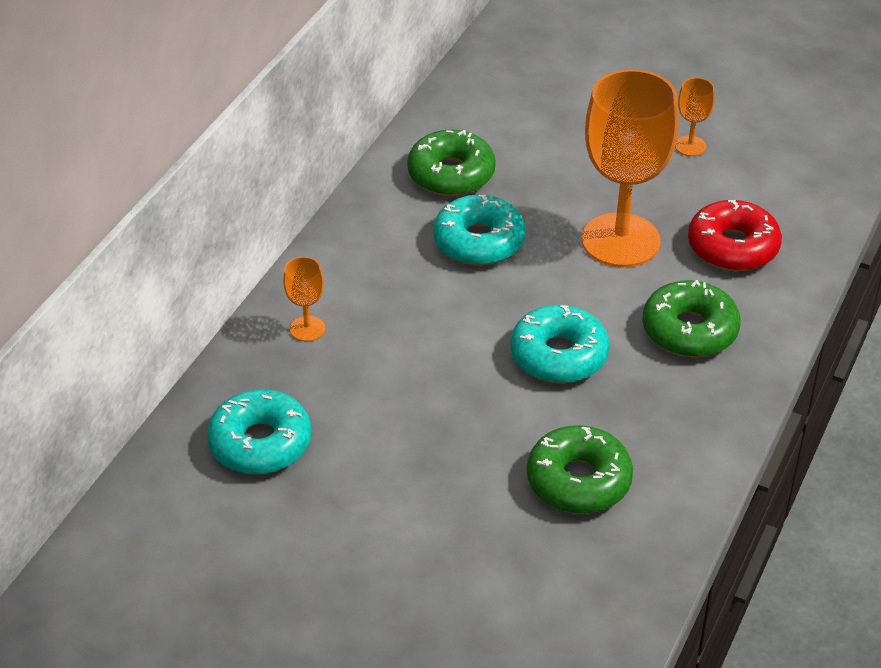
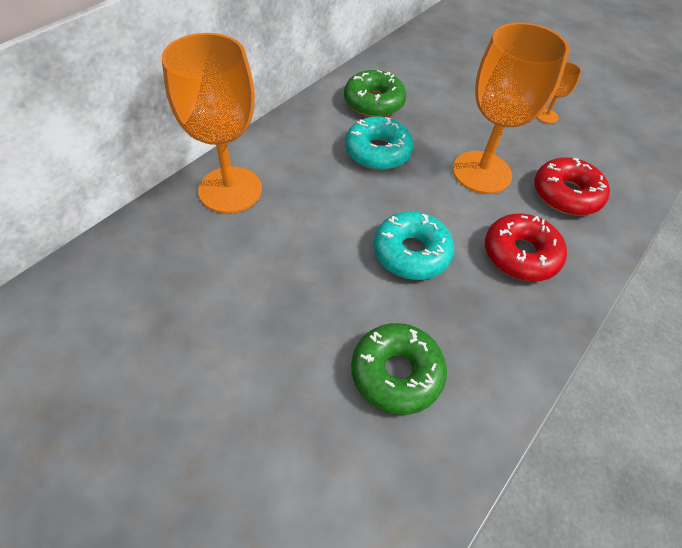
camera: 10 degrees right, 10 degrees up
(260, 443) = (153, 275): turquoise donut -> none
(307, 328) = (230, 190): orange goblet -> orange goblet, size x2.34
(689, 330) = (520, 254): green donut -> red donut

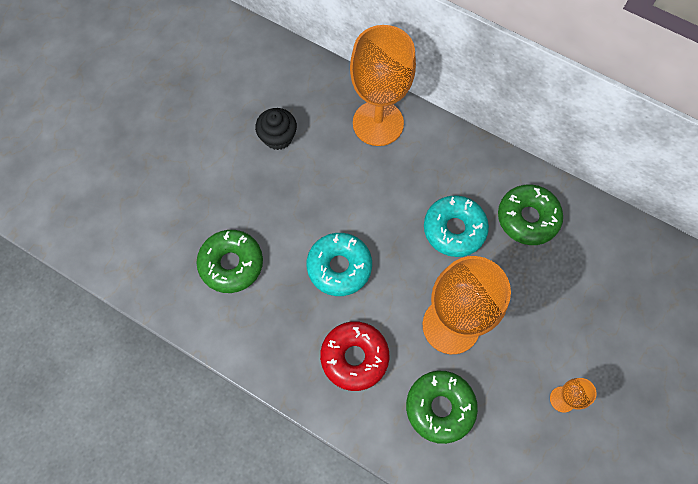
camera: 85 degrees right, 15 degrees up
(213, 293) = (278, 137): none -> black cupcake
(566, 194) = (440, 407): red donut -> green donut

